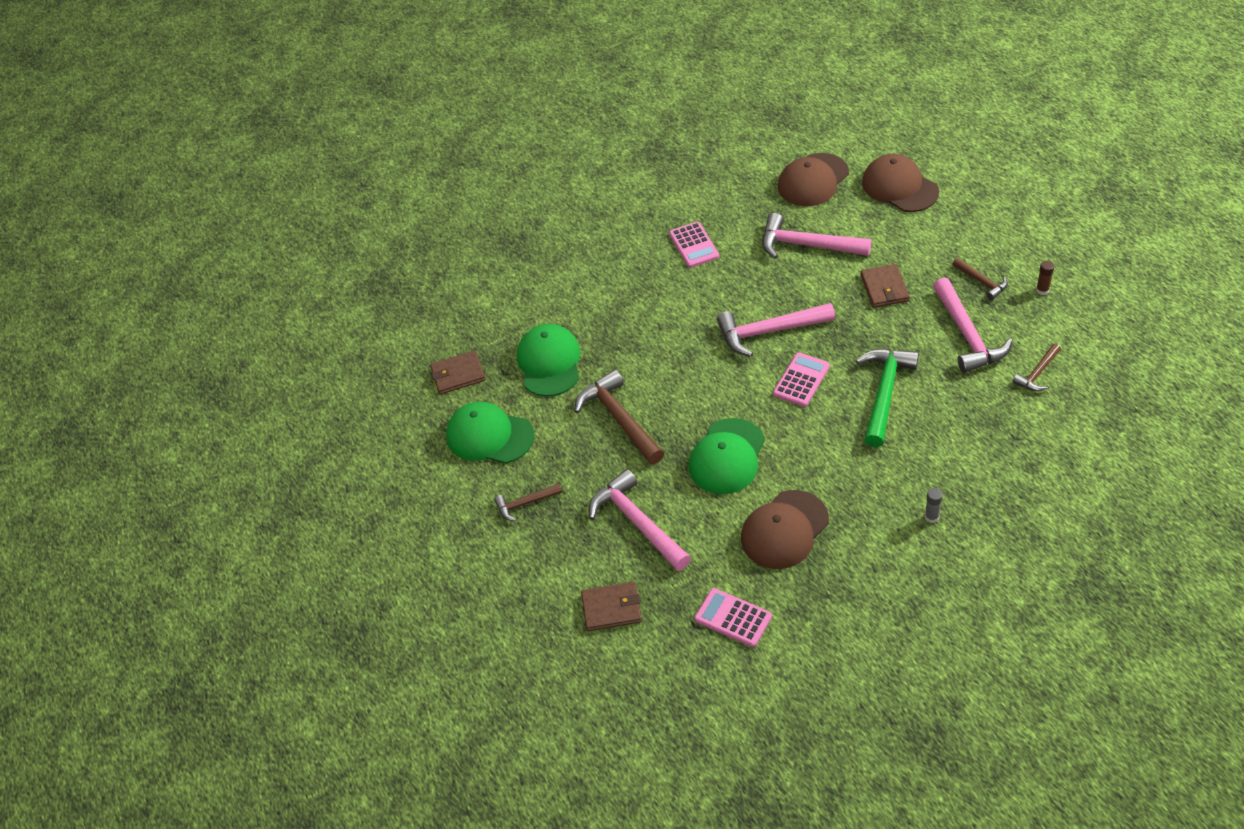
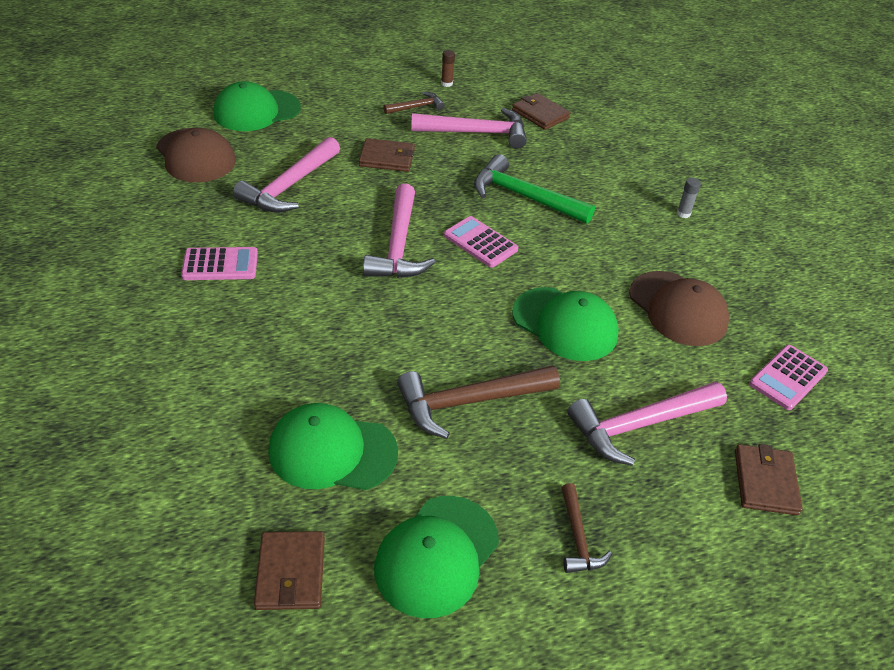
camera: 85 degrees left, 5 degrees down
(899, 187) = (256, 111): brown cap -> green cap
(1037, 373) = (540, 114): brown hammer -> brown wallet

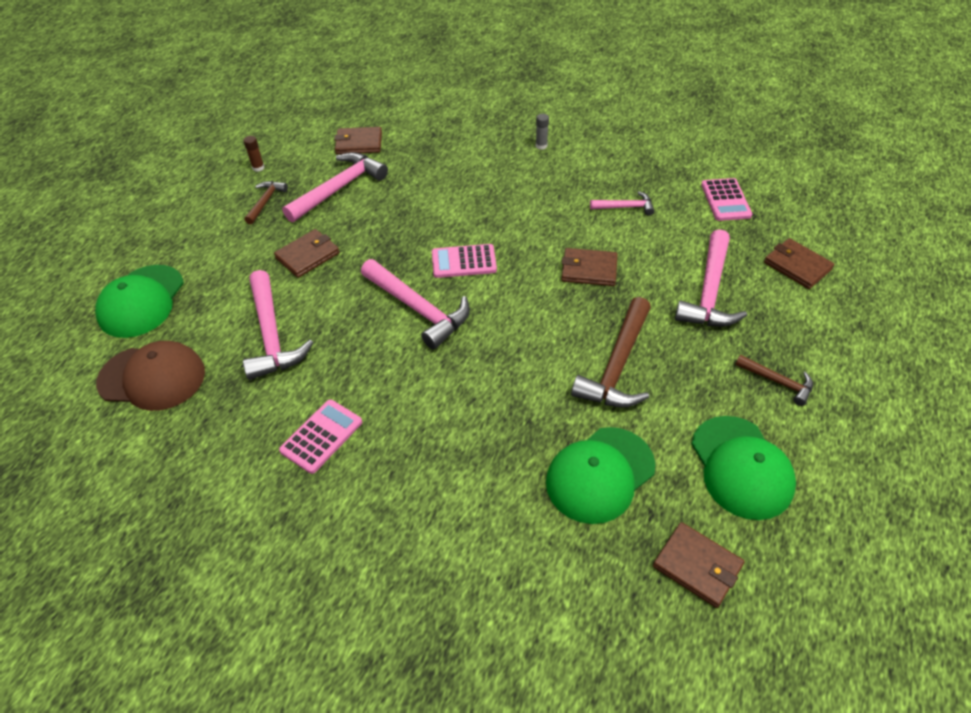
camera: 45 degrees left, 5 degrees up
(524, 197) = (440, 209): green hammer -> none
(565, 324) = (589, 269): green cap -> brown wallet
(678, 309) = (625, 207): brown cap -> pink hammer

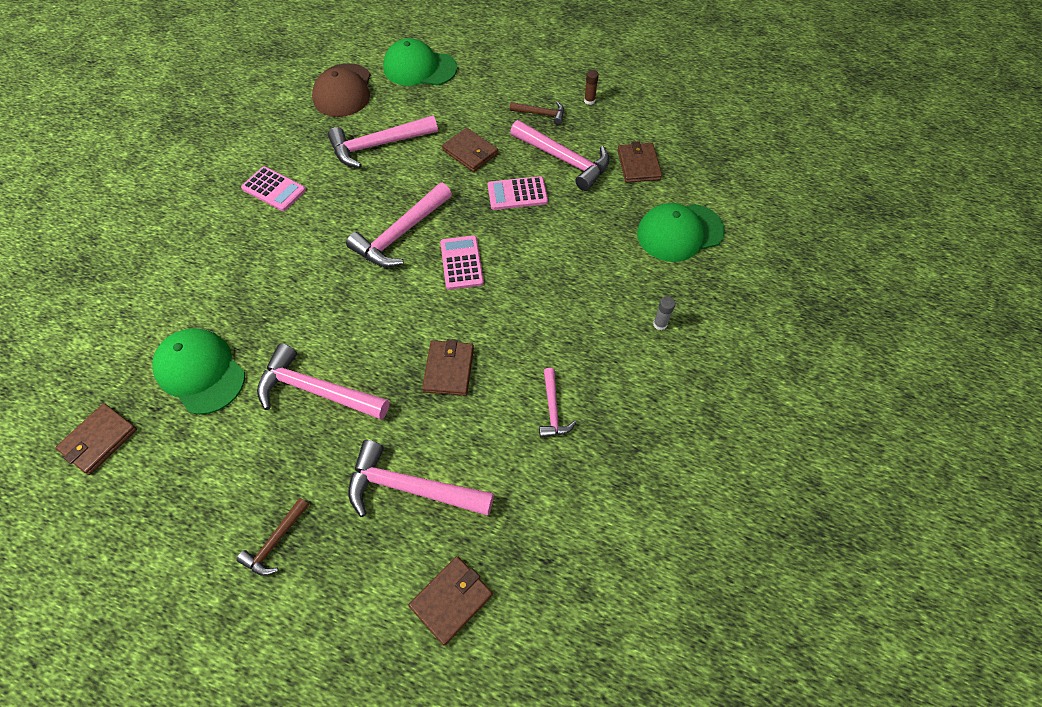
camera: 85 degrees right, 10 degrees up
(617, 365) = (317, 390): brown hammer -> pink hammer
(725, 200) = (574, 528): pink calculator -> pink calculator (517, 194)
(741, 467) = (182, 489): green cap -> green cap (679, 232)

